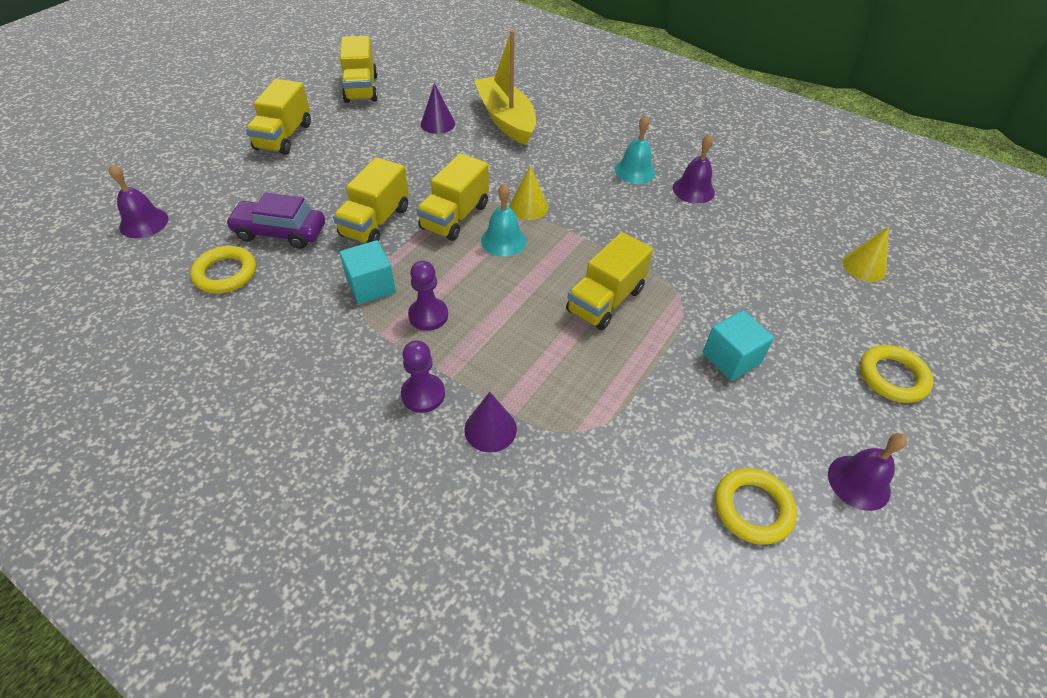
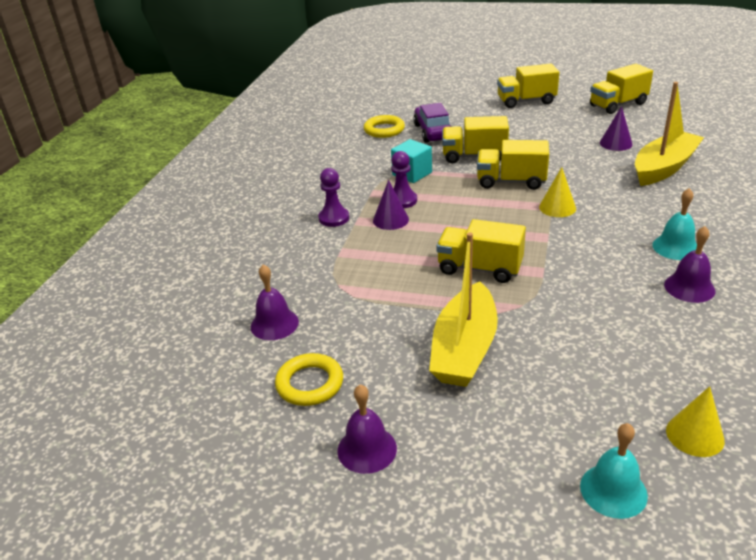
camera: 75 degrees right, 15 degrees down
(144, 223) = (404, 96): purple bell -> purple bell (274, 324)
(490, 429) = (320, 249): purple cone -> purple cone (390, 220)
(503, 240) = (505, 207): turquoise bell -> turquoise bell (613, 490)
(731, 358) = (464, 349): turquoise cube -> yellow boat
(892, 377) = (522, 469): yellow ring -> none

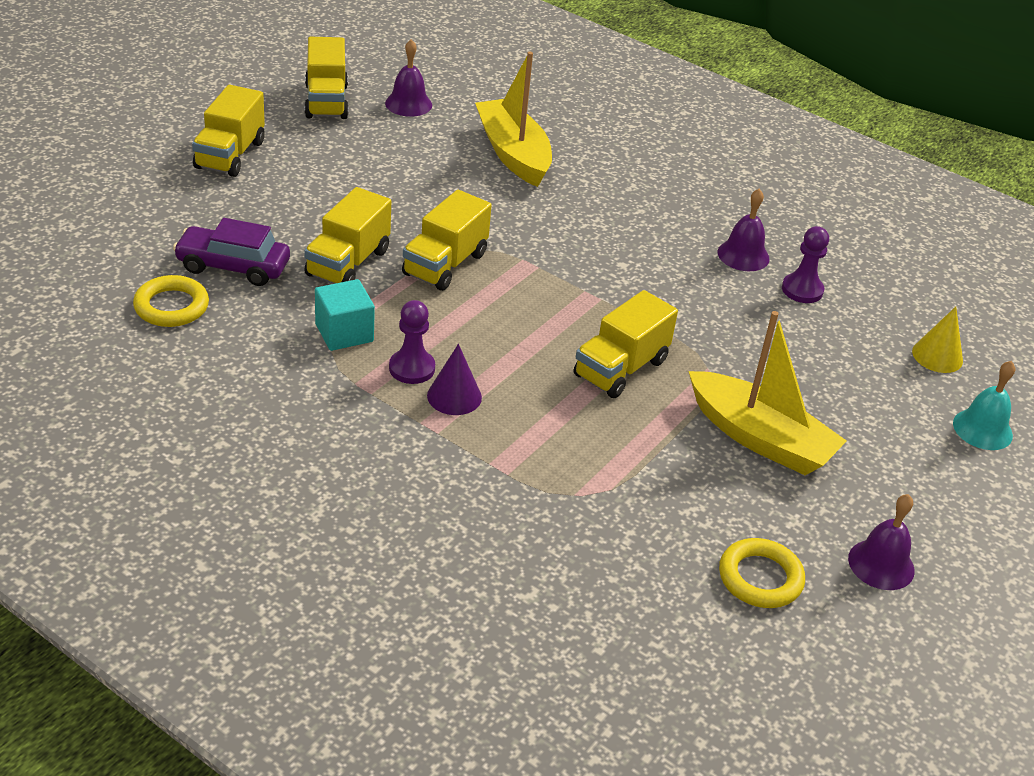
camera: 75 degrees left, 5 degrees up
(274, 324) = (627, 578): purple bell -> purple bell (408, 104)
(334, 218) = (405, 446): purple pawn -> purple pawn (802, 290)
(557, 207) = (536, 260): yellow cone -> none
(615, 143) = (425, 152): purple cone -> none
(675, 247) = (672, 228): turquoise bell -> none

